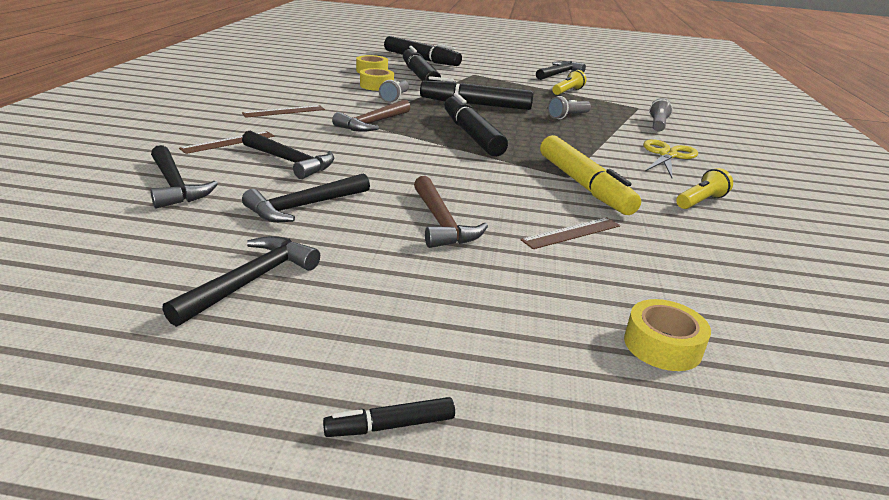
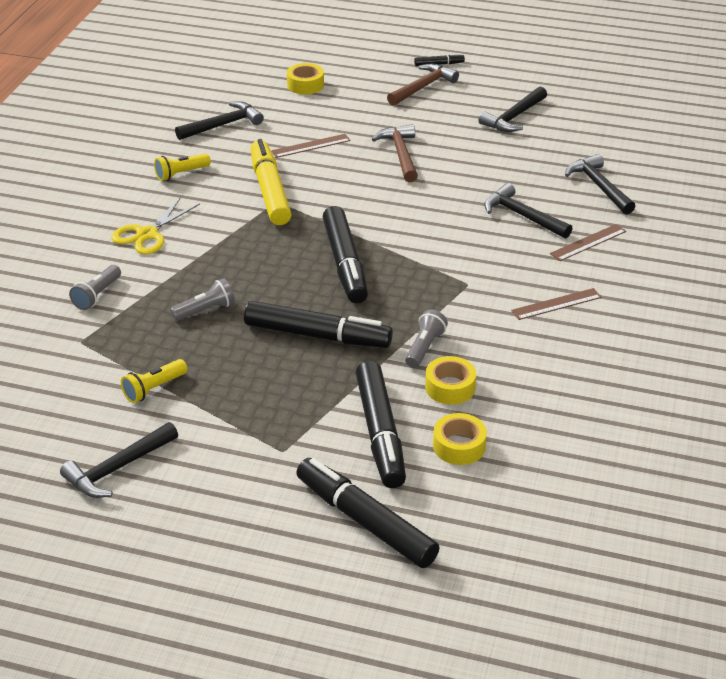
camera: 170 degrees left, 10 degrees up
(304, 206) = (498, 168): black hammer -> black hammer (223, 125)
(373, 123) = (452, 283): brown hammer -> brown hammer (423, 87)

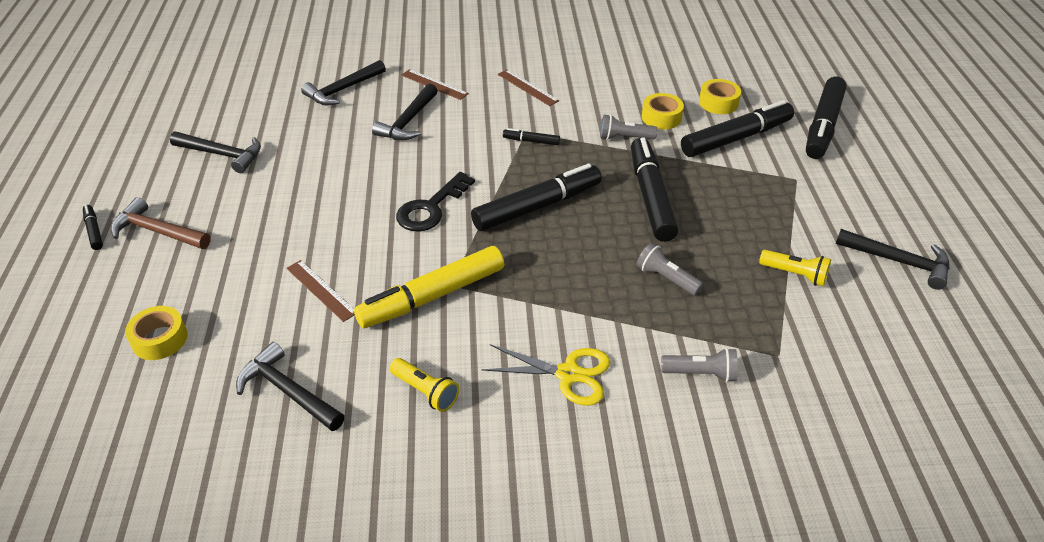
camera: 110 degrees left, 5 degrees up
(378, 207) = (431, 208): none -> black key
(400, 154) = (320, 215): brown hammer -> none
(450, 283) = (531, 141): none -> black marker

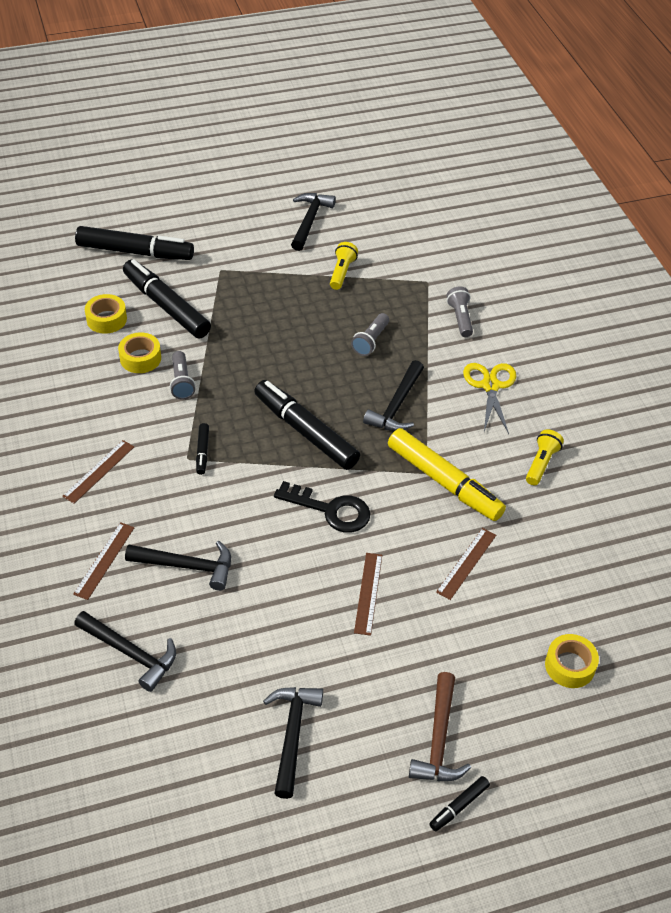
camera: 105 degrees left, 5 degrees up
(288, 391) = (579, 549): black hammer -> black hammer (396, 405)
(325, 216) = (368, 593): none -> brown ruler
(650, 197) = (269, 357): black marker -> none

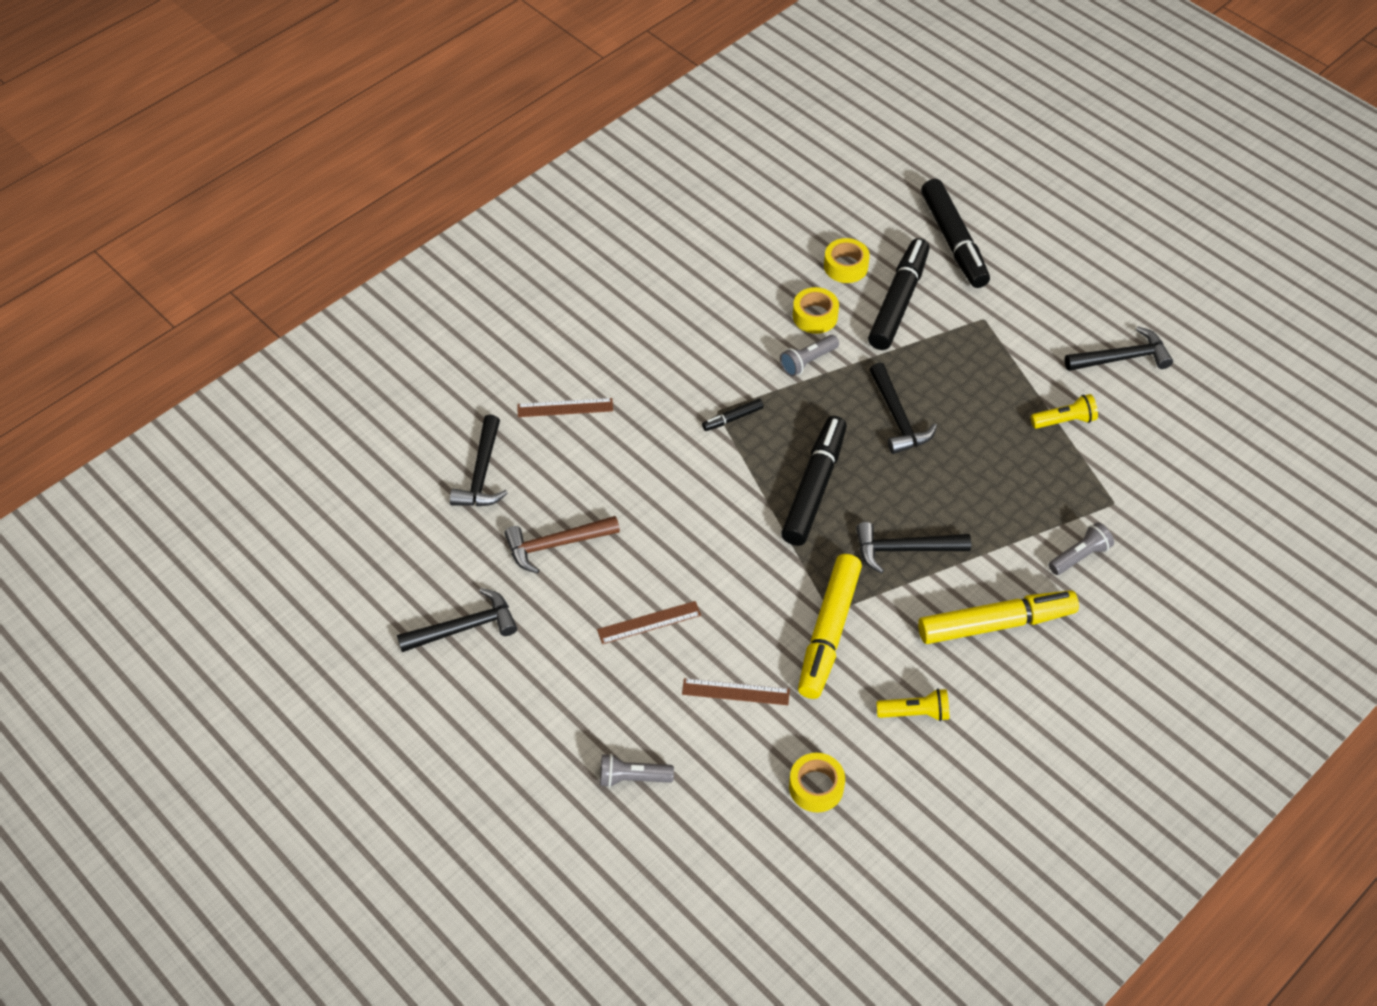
camera: 65 degrees right, 5 degrees up
(98, 471) = (659, 354): brown ruler -> none
(187, 566) = (595, 469): black hammer -> black hammer (897, 418)
(330, 510) = (729, 550): black key -> none
(370, 341) = (980, 489): grey flashlight -> grey flashlight (633, 777)
(439, 739) = (519, 745): brown hammer -> brown hammer (556, 545)
(459, 806) = (458, 787): black marker -> none
(490, 386) = (996, 624): yellow scissors -> yellow marker
(569, 666) = (663, 829): yellow tape -> yellow tape (816, 787)

